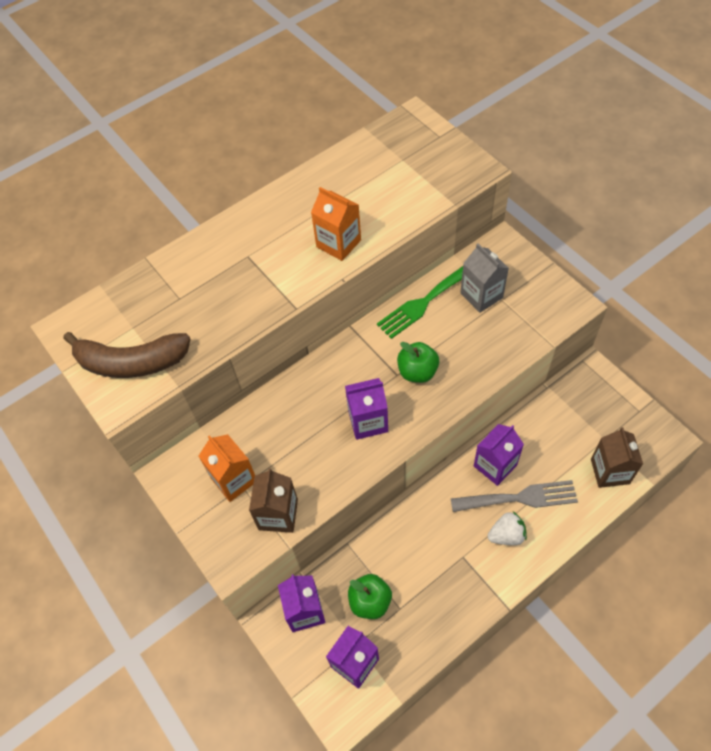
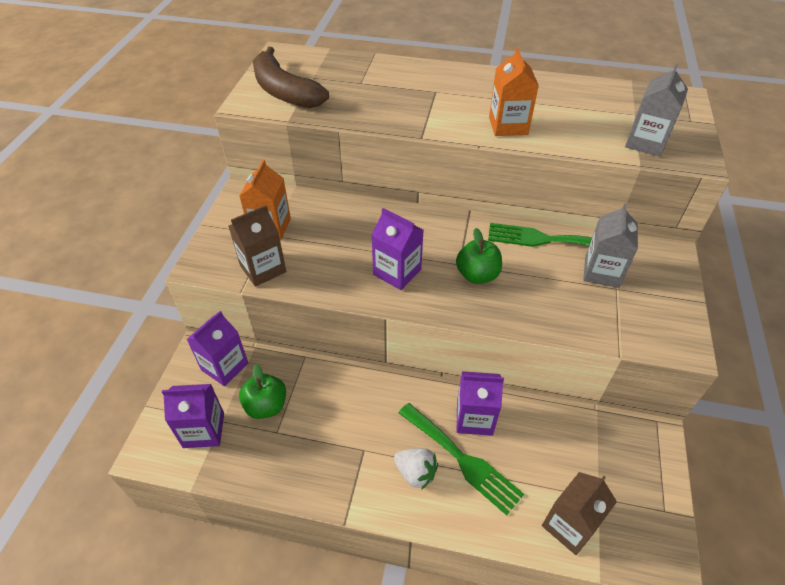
camera: 45 degrees right, 10 degrees down
(436, 181) = (646, 142): none -> grey carton
(520, 498) = (462, 460): grey fork -> green fork

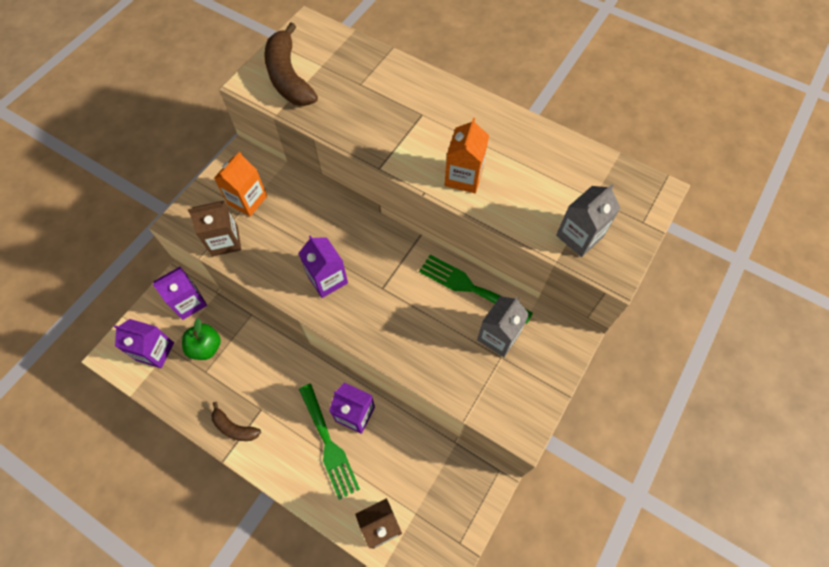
camera: 20 degrees right, 15 degrees up
(341, 481) = (234, 428): none -> brown banana
(415, 473) = (289, 442): white strawberry -> none
(477, 275) = (391, 304): green apple -> none

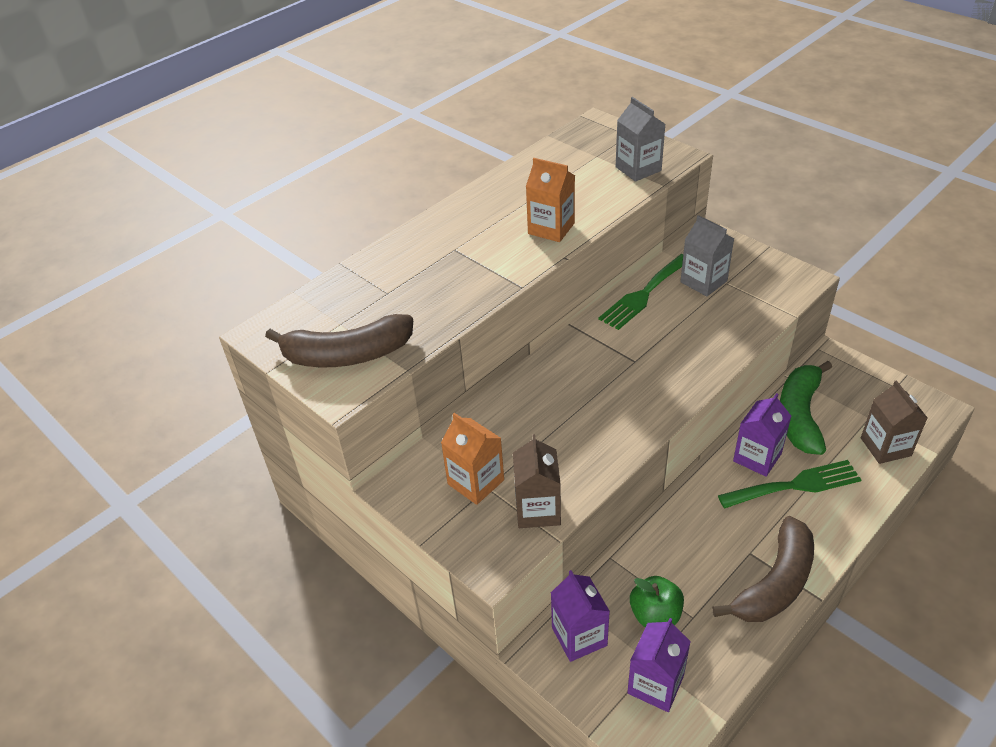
camera: 75 degrees left, 20 degrees down
(234, 428) = (775, 583): brown banana -> brown banana, size x1.85
(327, 279) = (615, 407): purple carton -> none
(408, 450) = (800, 415): none -> green banana

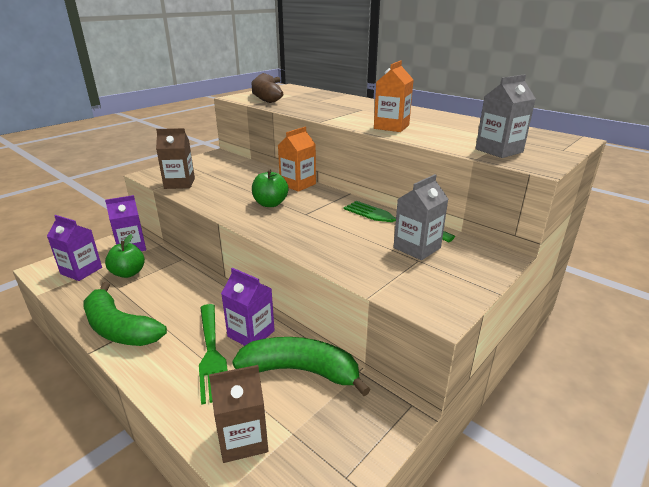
camera: 85 degrees right, 15 degrees down
(476, 482) = (210, 170): orange carton -> orange carton (298, 184)
(609, 395) = (270, 204): none -> green apple
(775, 583) = (119, 328): brown banana -> green banana

